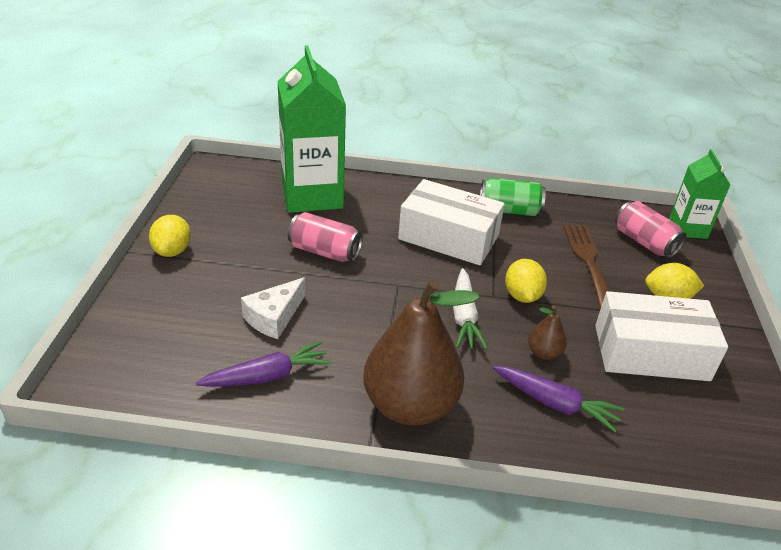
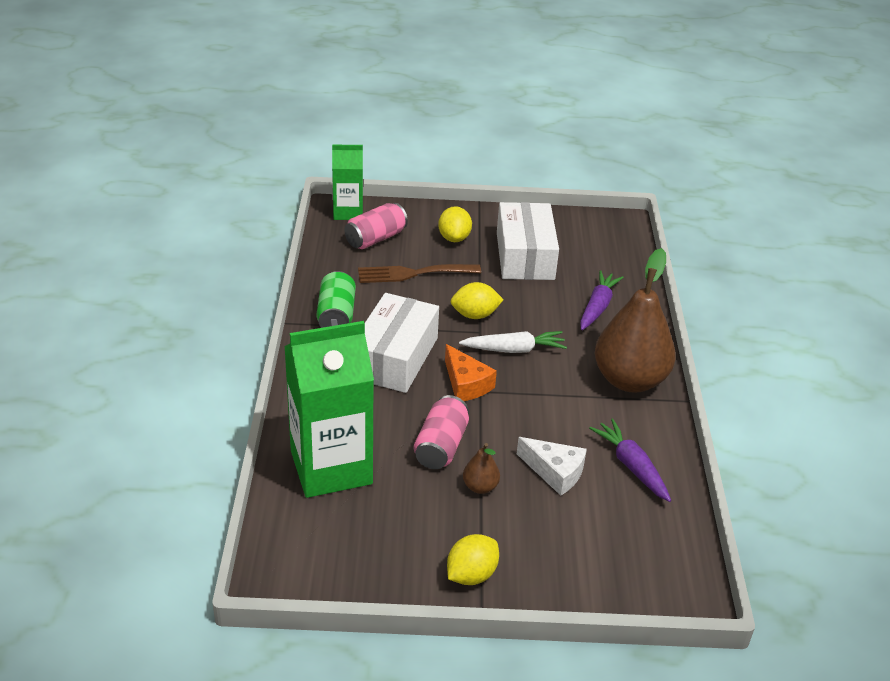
camera: 95 degrees left, 0 degrees up
(172, 251) = (471, 575): yellow lemon -> yellow lemon turned 45 degrees counterclockwise
(409, 276) = (466, 384): none -> orange cheese
(544, 353) = (544, 308): brown pear -> brown pear (480, 487)

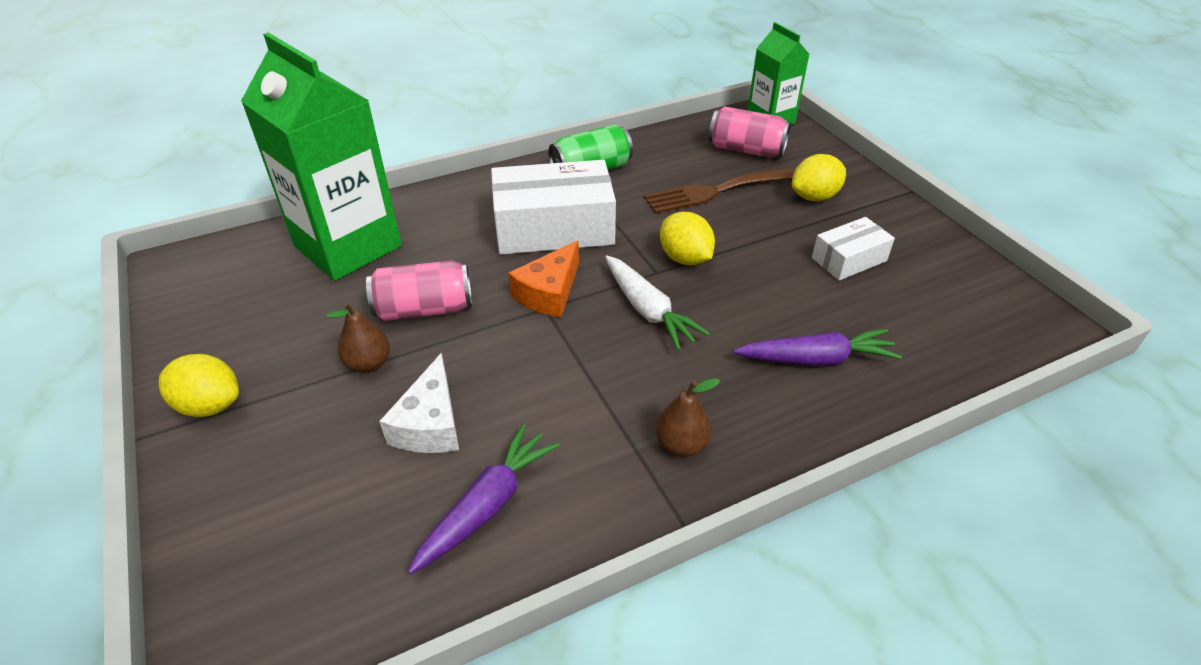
camera: 65 degrees right, 5 degrees up
(413, 273) = (713, 192): brown fork -> brown fork turned 75 degrees counterclockwise
(525, 256) = (849, 259): white box -> white box, size x0.53
(629, 380) = (681, 444): brown pear -> brown pear, size x0.42

